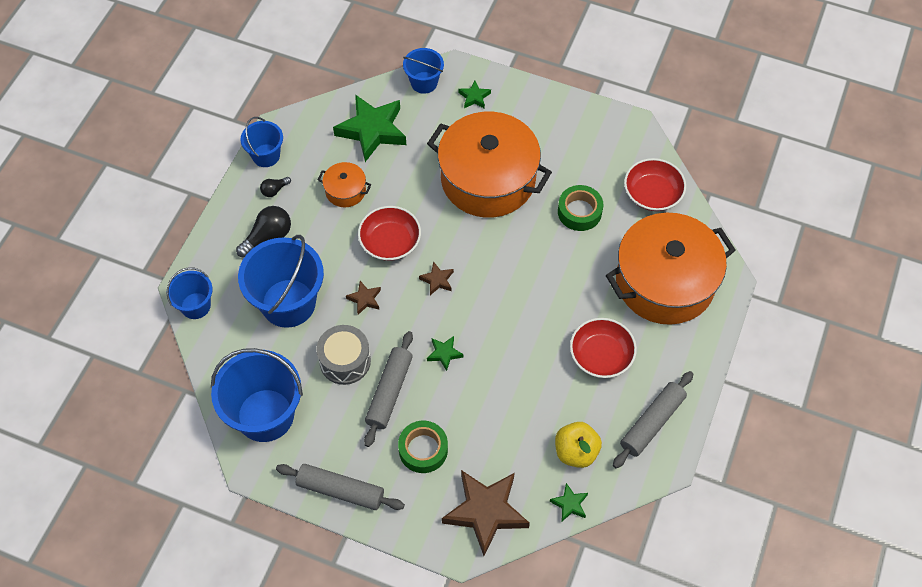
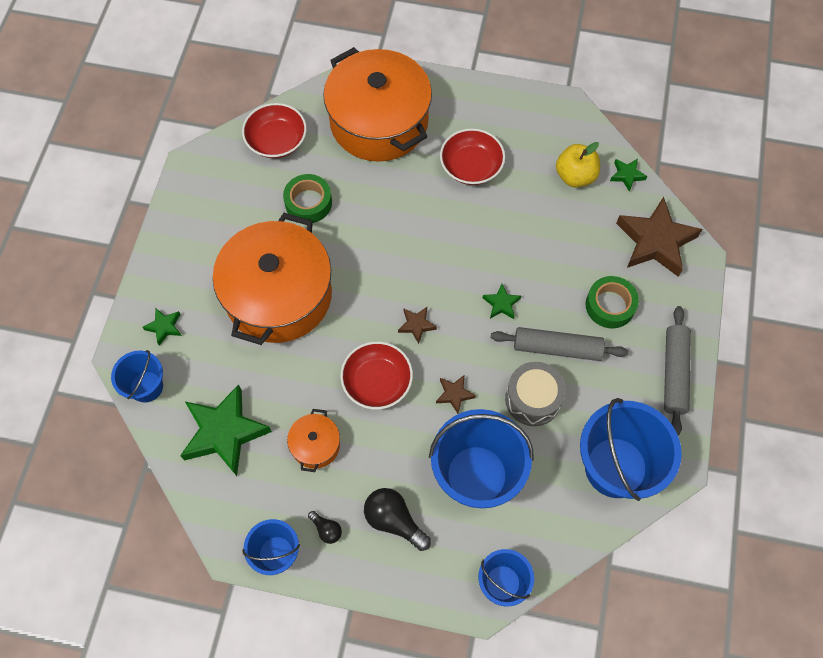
camera: 100 degrees left, 5 degrees up
(652, 423) = (530, 119): grey rolling pin -> none

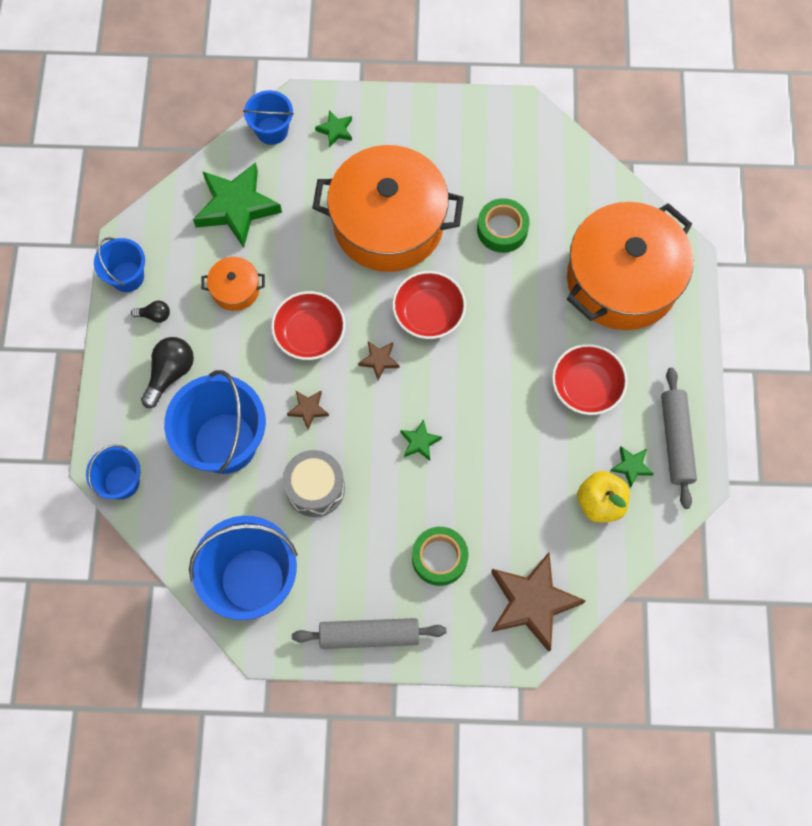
camera: 80 degrees right, 5 degrees up
(276, 140) = (572, 183): red bowl -> red bowl (428, 313)
(326, 529) = (154, 315): black light bulb -> black light bulb turned 120 degrees counterclockwise
(557, 348) = (377, 506): grey rolling pin -> grey rolling pin (675, 440)
(627, 175) = (615, 562): green star -> green star (631, 466)

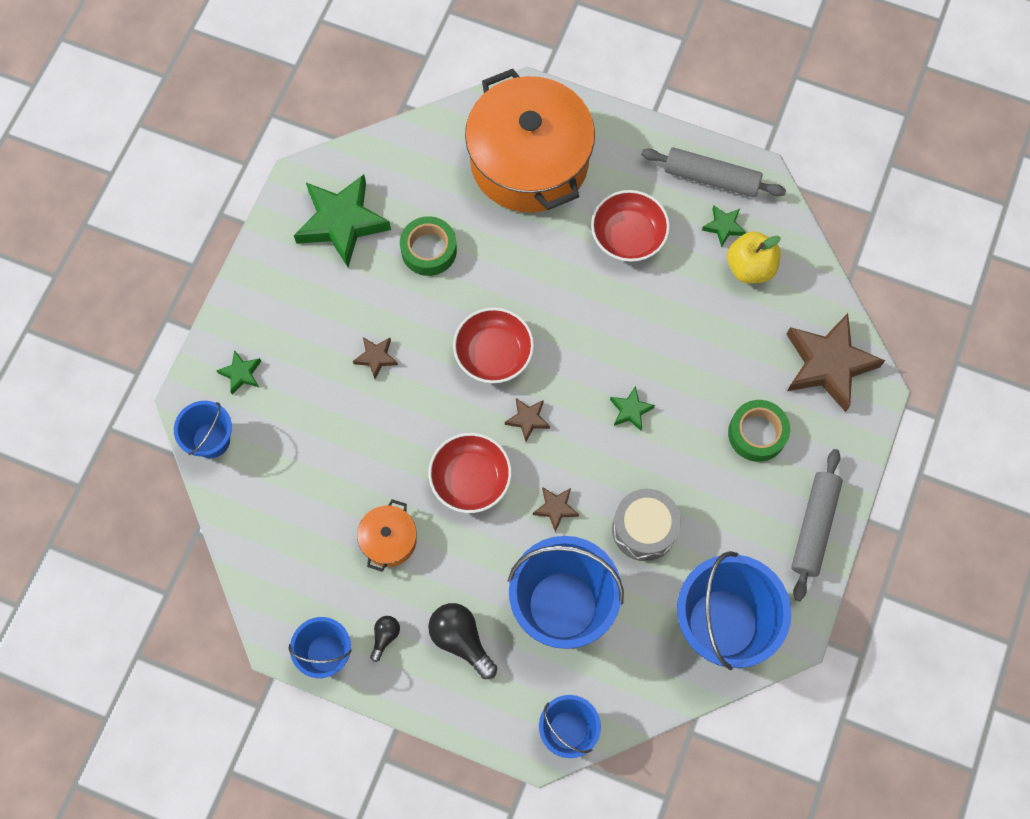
camera: 70 degrees left, 0 degrees up
(237, 207) = (290, 507): green star -> green star (341, 222)
(388, 224) = (376, 357): orange pot -> brown star

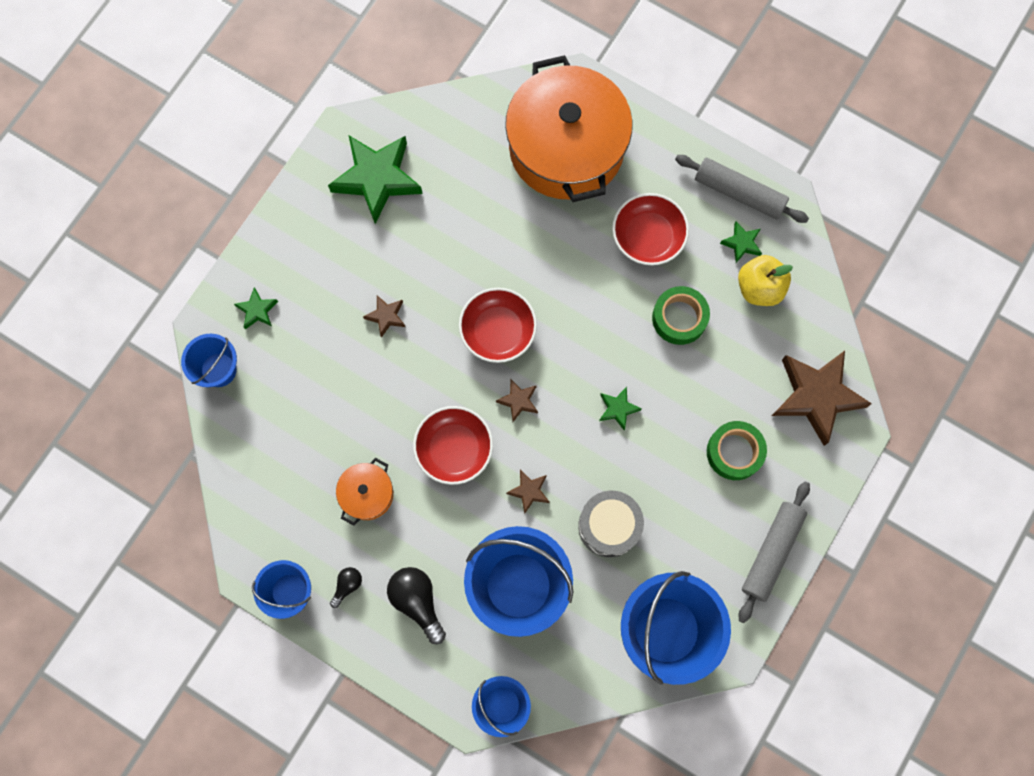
camera: 10 degrees right, 5 degrees up
(429, 250) = (454, 219): green tape -> green tape (679, 318)

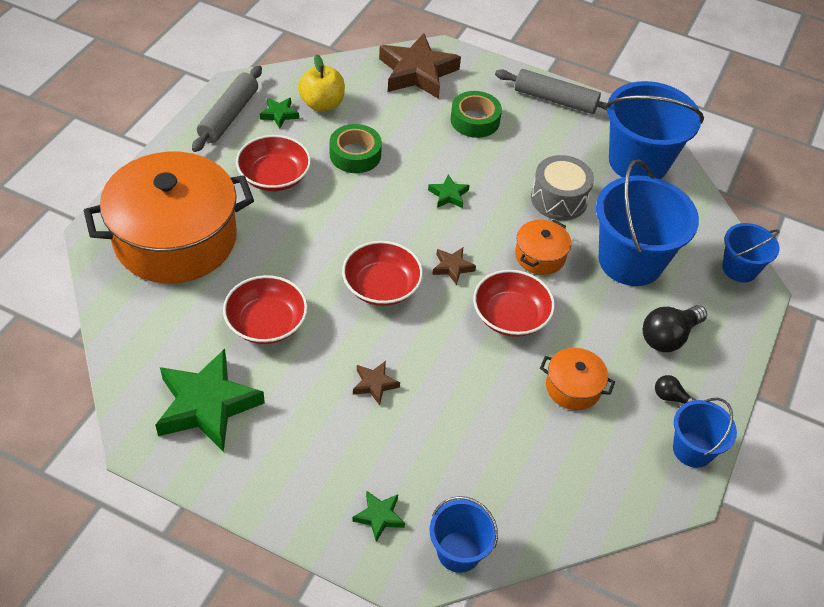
camera: 100 degrees left, 25 degrees down
(461, 227) = (266, 323): none -> red bowl
(529, 491) = (540, 256): brown star -> orange pot

